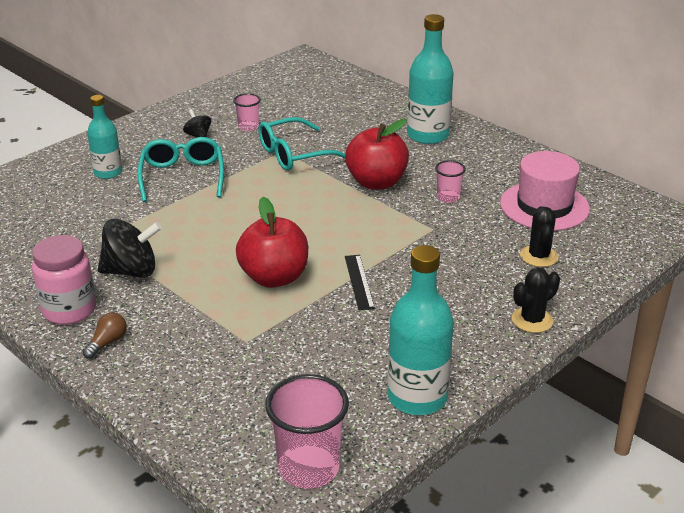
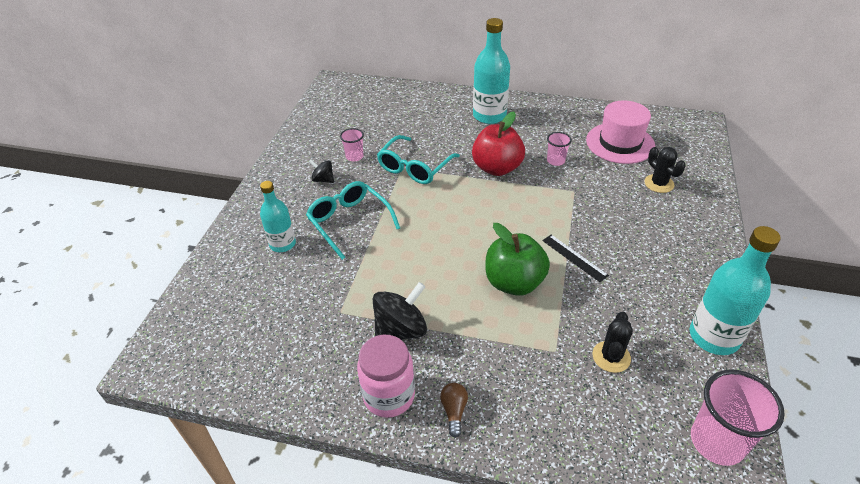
camera: 30 degrees left, 10 degrees up
(274, 277) = (514, 282): red apple -> green apple
(532, 320) = (709, 236): black cactus -> black cactus (611, 357)

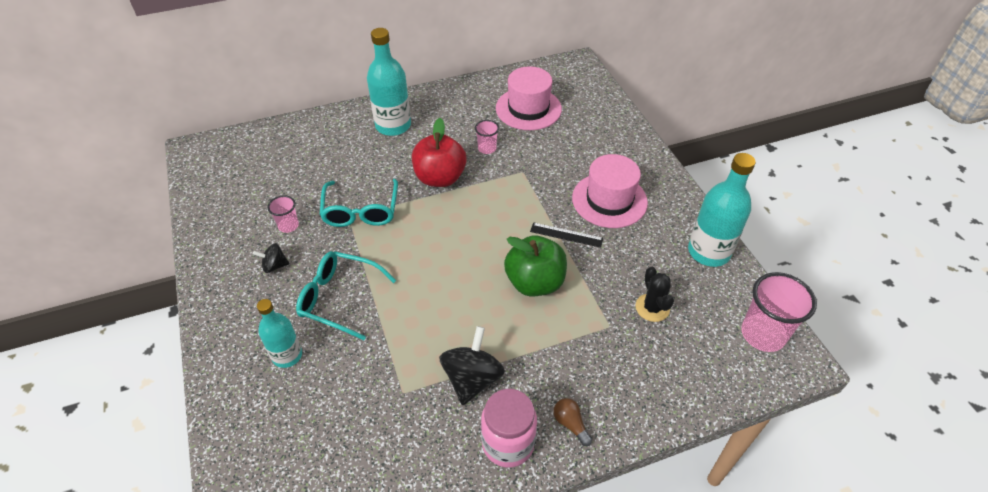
camera: 35 degrees left, 5 degrees up
(640, 247) = (609, 200): none -> pink hat
(659, 184) = (584, 135): black cactus -> none

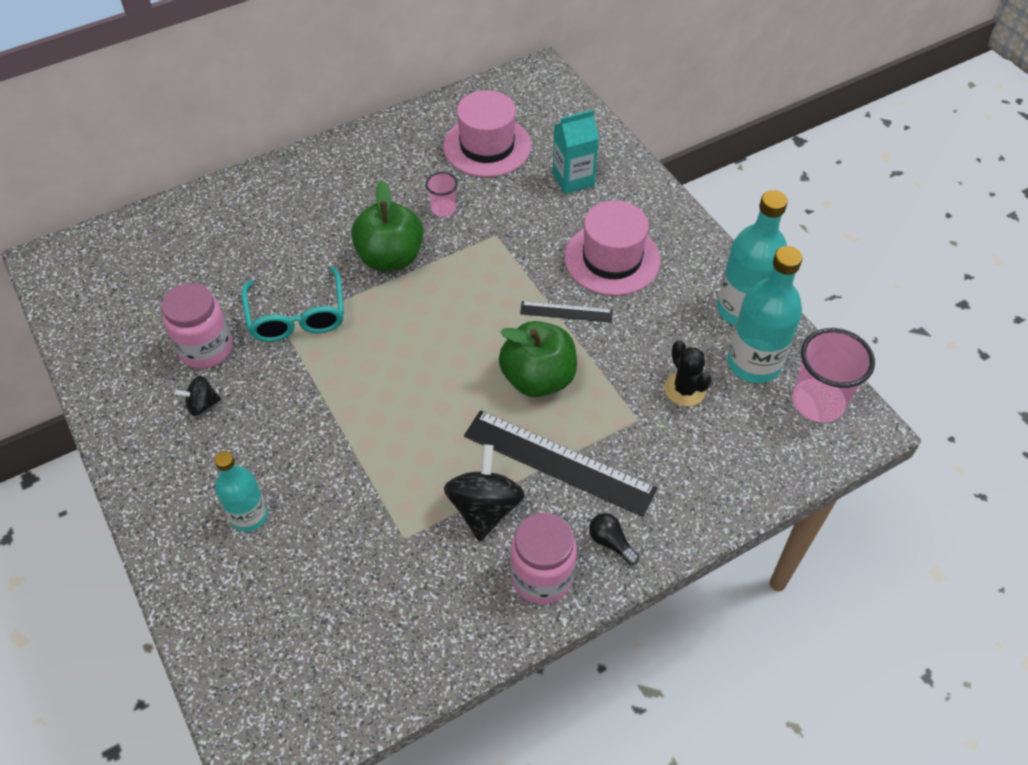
camera: 10 degrees left, 5 degrees up
(288, 226) = (206, 349): pink cup -> pink jar
(339, 298) = (297, 434): turquoise glasses -> none
(393, 125) = (312, 192): turquoise bottle -> turquoise bottle (754, 363)
(440, 178) = (390, 257): red apple -> green apple
(539, 351) = (559, 462): none -> black ruler
(570, 424) = (611, 542): brown light bulb -> black light bulb
(589, 139) = (573, 179): none -> turquoise carton

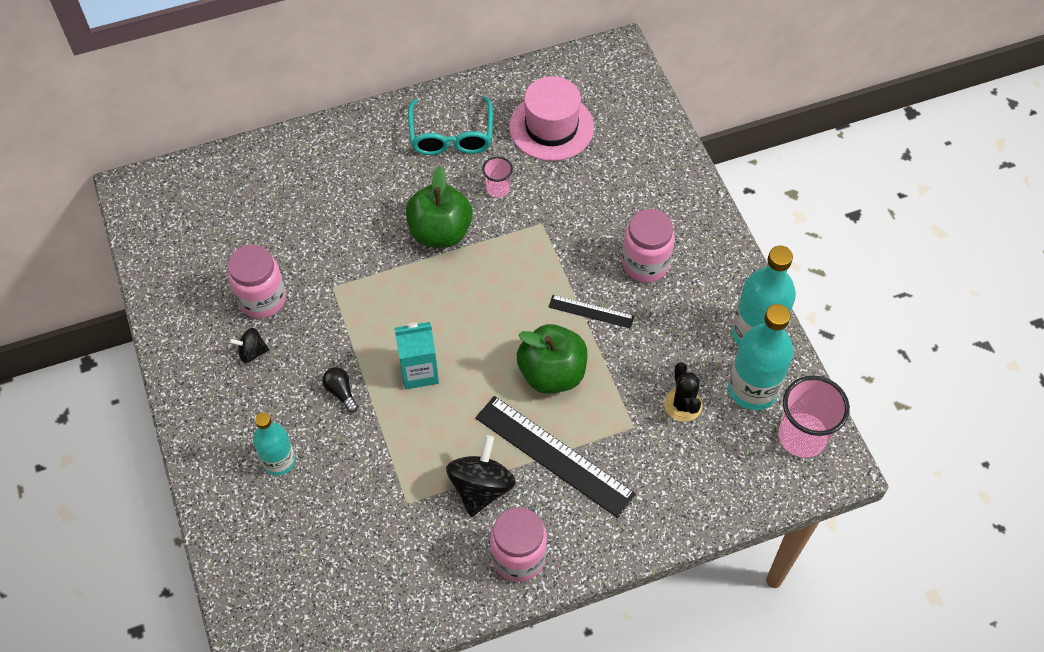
camera: 10 degrees right, 5 degrees up
(297, 316) = (347, 279): turquoise glasses -> turquoise glasses (451, 136)
(573, 179) = (626, 174): turquoise carton -> turquoise carton (419, 371)
(611, 542) = (584, 537): black light bulb -> black light bulb (341, 392)
(612, 259) = (645, 264): pink hat -> pink jar

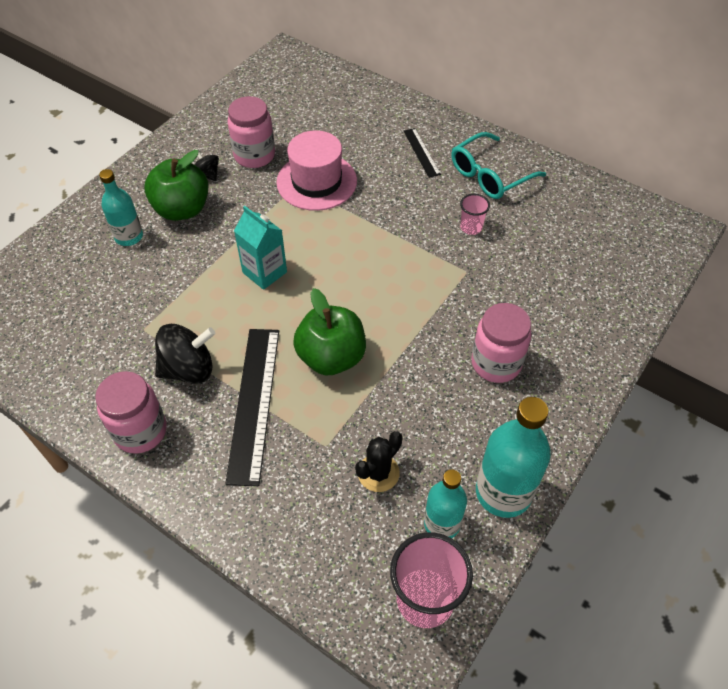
camera: 55 degrees right, 5 degrees down
(341, 392) = (211, 238): black light bulb -> none
(440, 232) = (398, 216): green apple -> green apple (182, 209)
(551, 127) = (563, 227): pink hat -> pink hat (316, 181)
(591, 311) = (413, 351): black ruler -> black ruler (421, 152)
(753, 389) = (442, 523): turquoise bottle -> turquoise bottle, size x0.63

